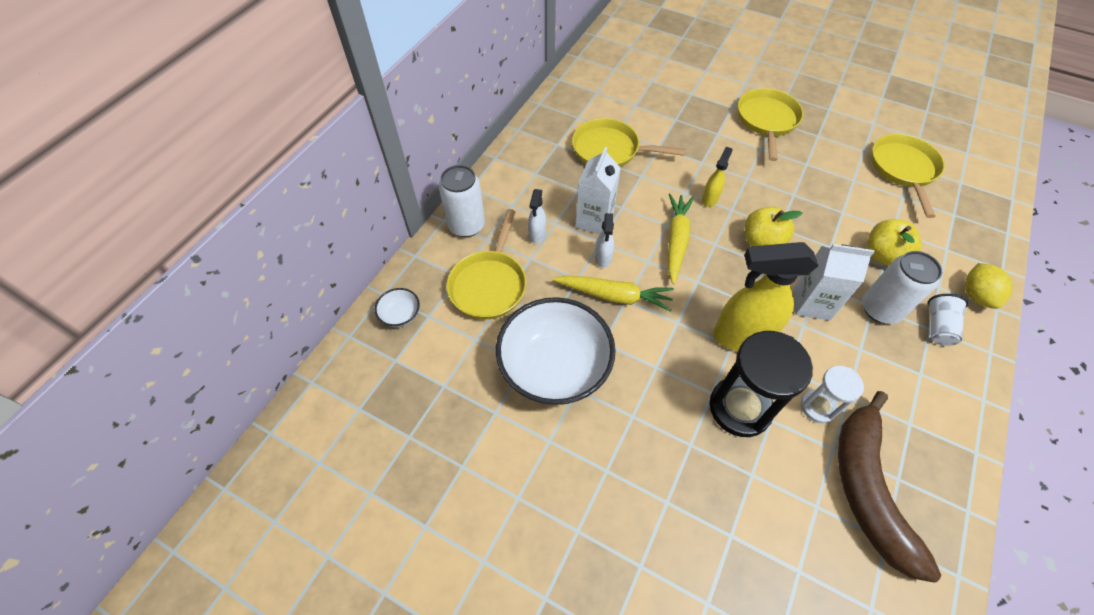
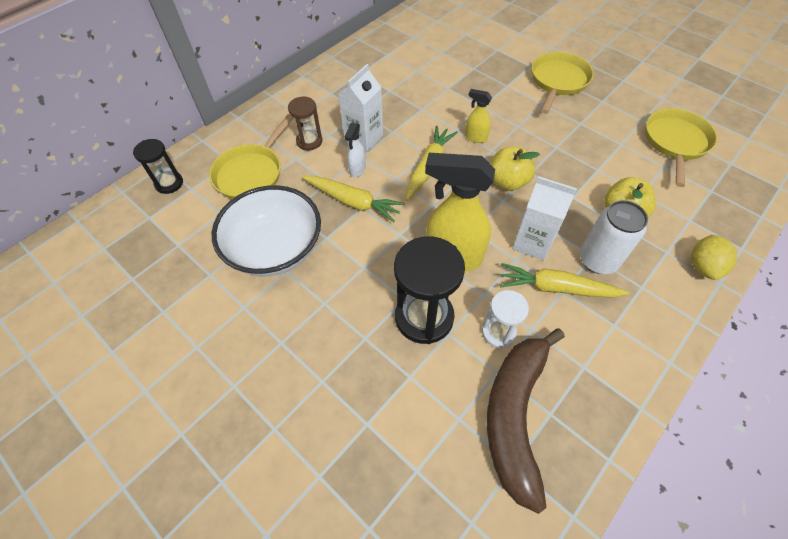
camera: 15 degrees right, 0 degrees up
(400, 315) = (169, 183): white bowl -> black hourglass
(466, 225) = (254, 124): white can -> none
(537, 235) = (309, 141): white spray bottle -> brown hourglass
(610, 150) = (403, 84): yellow pan -> none
(710, 199) = (475, 137): yellow spray bottle -> yellow spray bottle turned 105 degrees counterclockwise
(853, 347) = (556, 288): none -> yellow carrot
(938, 327) = (650, 287): white cup -> none

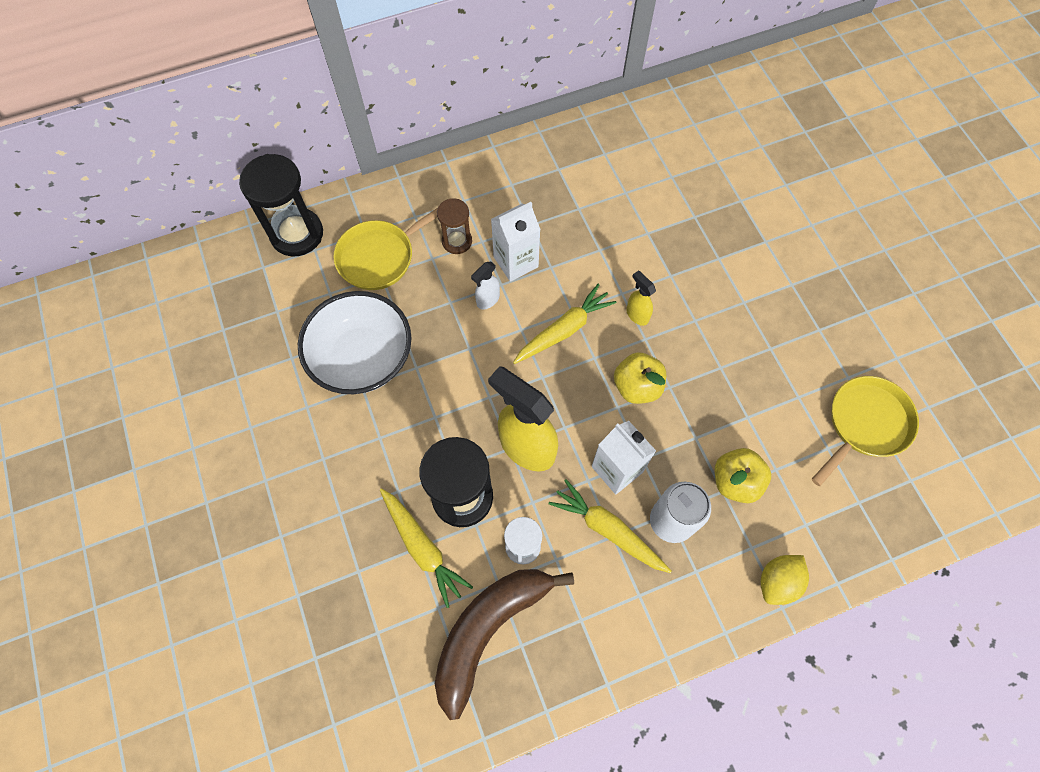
camera: 25 degrees right, 10 degrees up
(169, 183) = (297, 234): black hourglass -> black hourglass, size x1.76
(353, 202) = (463, 338): yellow carrot -> yellow carrot (423, 548)
(558, 81) = (784, 279): yellow pan -> none

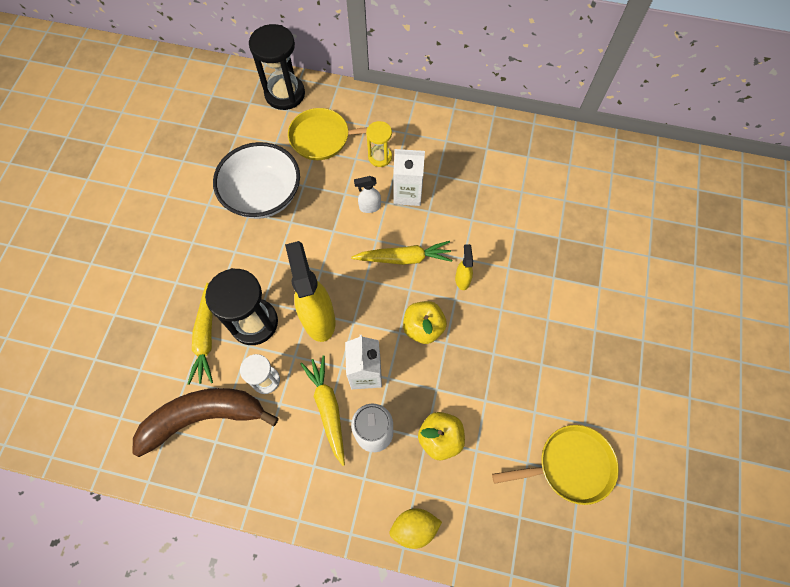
camera: 35 degrees right, 0 degrees up
(457, 241) = (380, 157): brown hourglass -> yellow hourglass

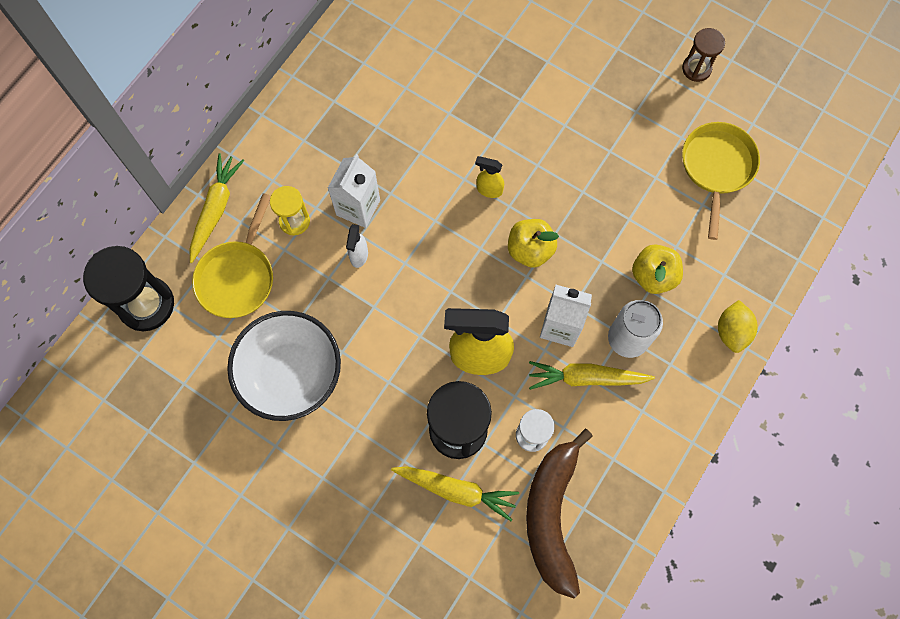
camera: 70 degrees left, 5 degrees up
(404, 258) = (440, 240): yellow carrot -> yellow carrot (216, 209)
(660, 417) = (696, 69): none -> brown hourglass

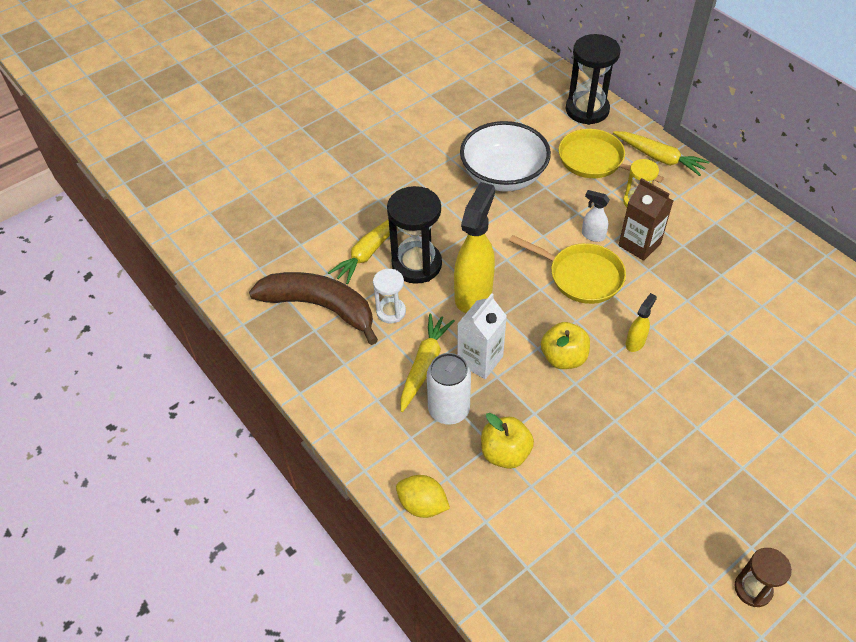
camera: 110 degrees right, 20 degrees down
(358, 207) = (639, 244): white carton -> brown carton
(717, 168) = (614, 562): yellow pan -> yellow pan (581, 276)

